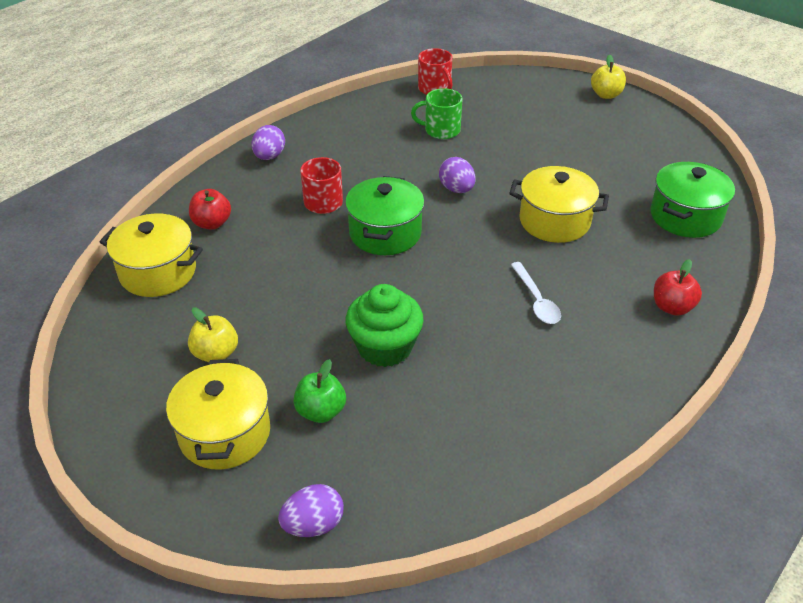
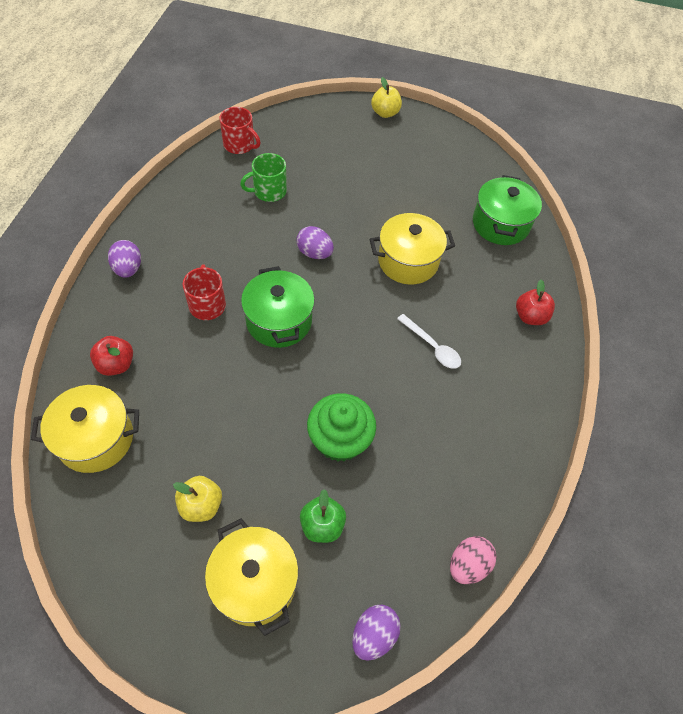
camera: 30 degrees left, 15 degrees up
(456, 504) = (468, 565): none -> pink egg

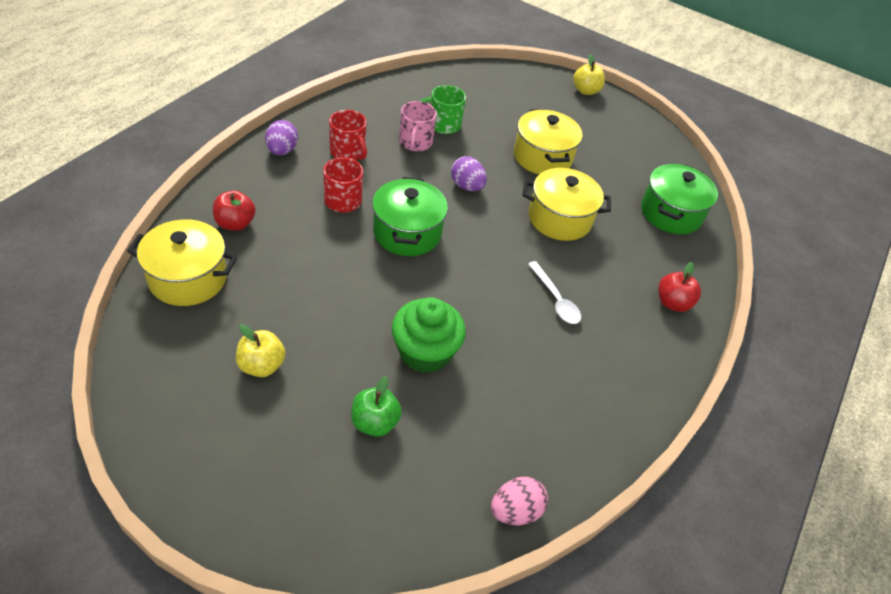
camera: 15 degrees right, 10 degrees down
(239, 145) = (431, 81): red mug -> red mug (348, 152)
(250, 219) = (415, 142): none -> pink mug
(255, 582) = (284, 451): yellow pot -> yellow pot (542, 157)
(373, 635) = (386, 542): purple egg -> none

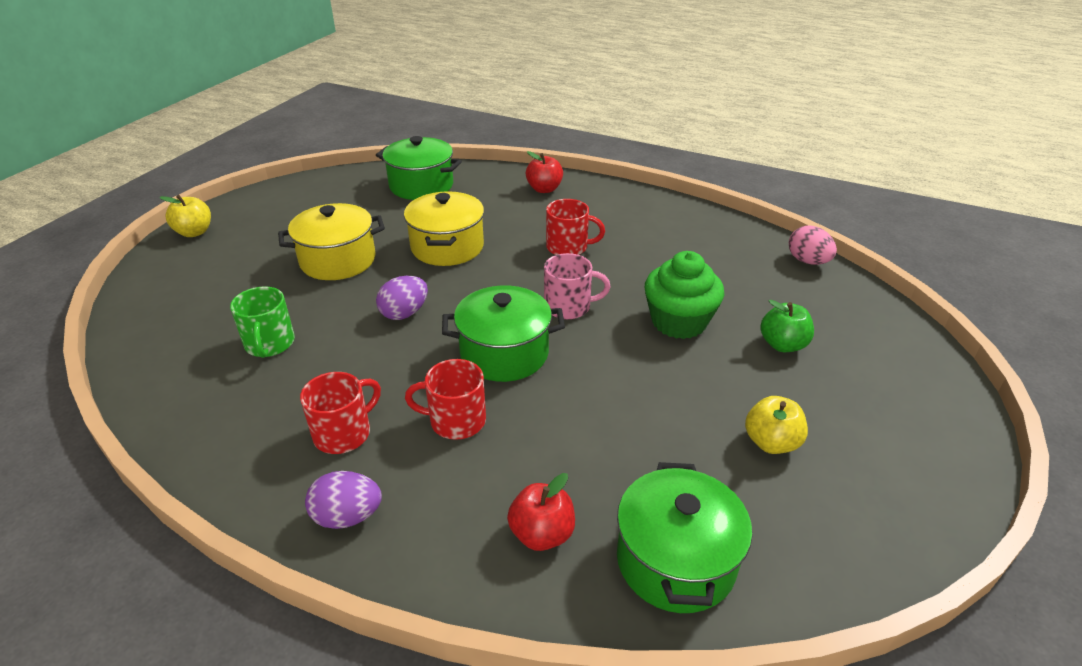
camera: 90 degrees left, 10 degrees down
(188, 278) = (675, 561): yellow pot -> green pot
(415, 142) = (314, 366): pink mug -> pink mug (568, 306)
(555, 299) = (568, 247): white spoon -> red mug

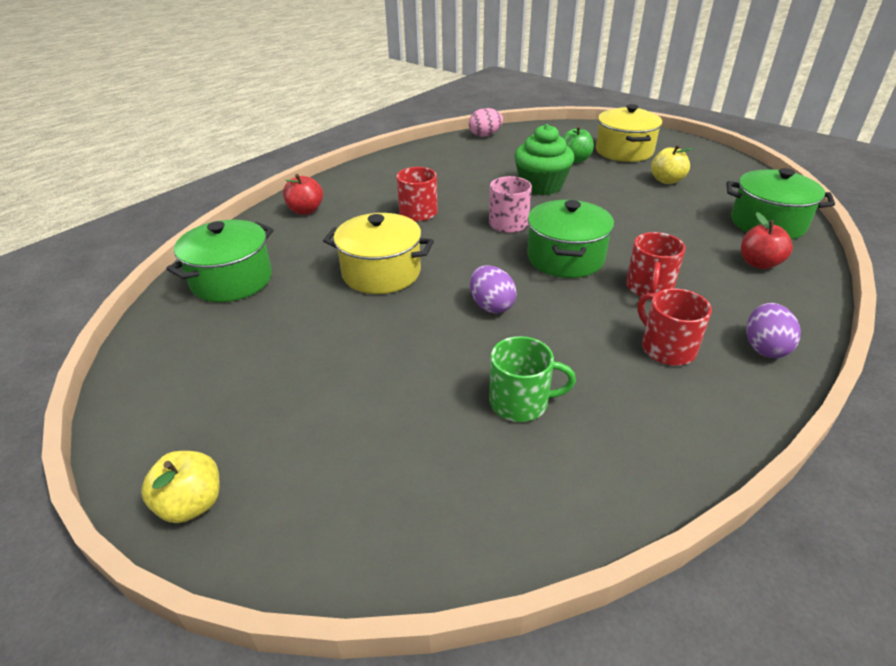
camera: 75 degrees left, 0 degrees up
(338, 260) = (366, 348): yellow pot -> yellow pot (624, 151)

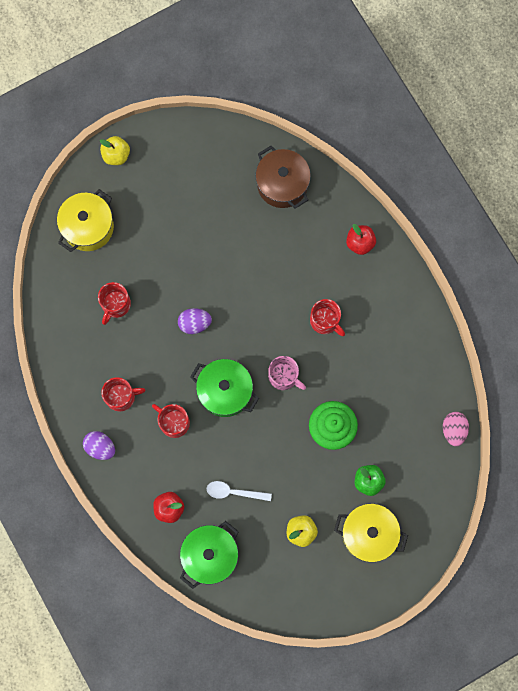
camera: 110 degrees right, 40 degrees up
(232, 280) = (282, 184): green pot -> brown pot
(381, 273) = (255, 272): yellow pot -> yellow pot (88, 227)
(520, 402) = (115, 304): green mug -> red mug
(679, 224) = (234, 492): none -> white spoon

